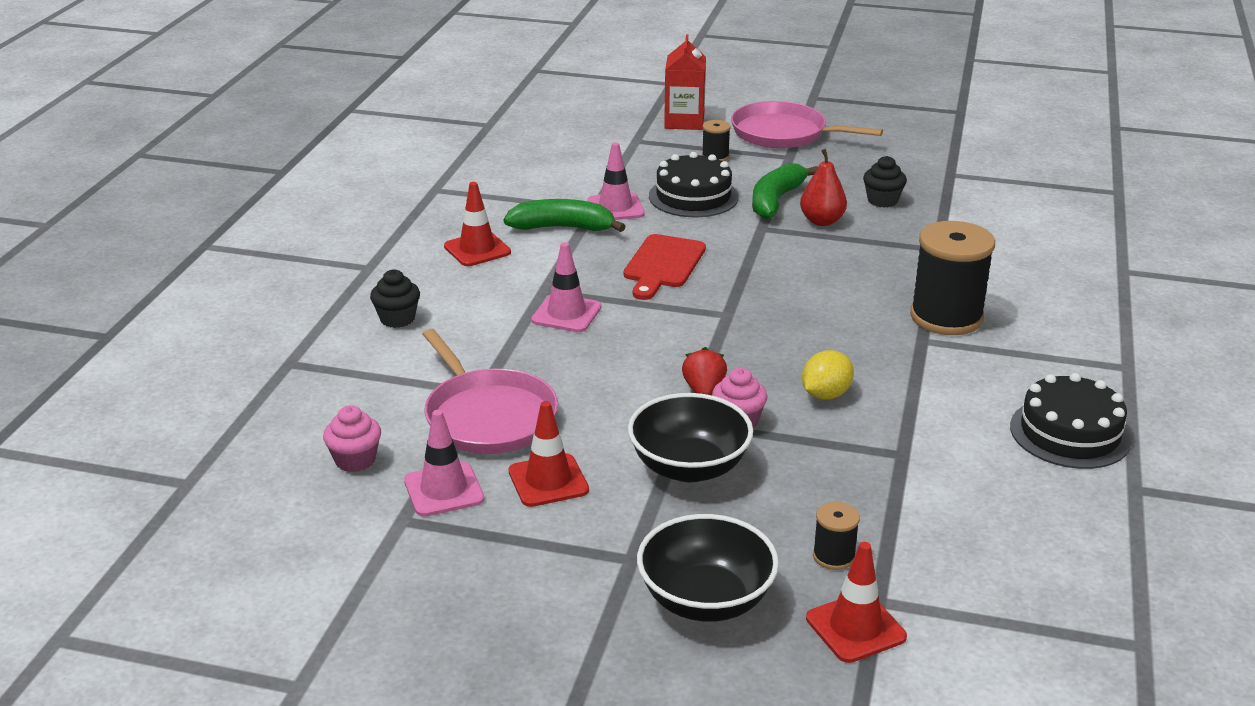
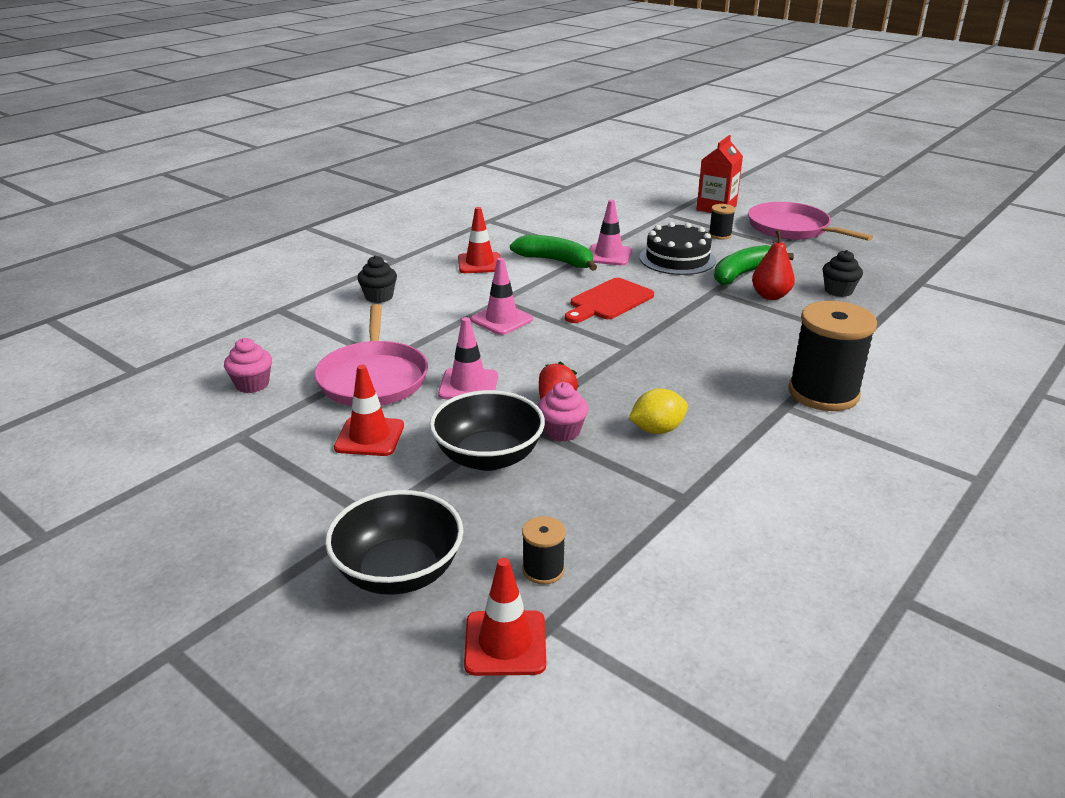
camera: 25 degrees right, 0 degrees up
(444, 490) = (289, 422): pink traffic cone -> pink traffic cone (468, 385)
(1070, 433) = (870, 525): black cake -> none

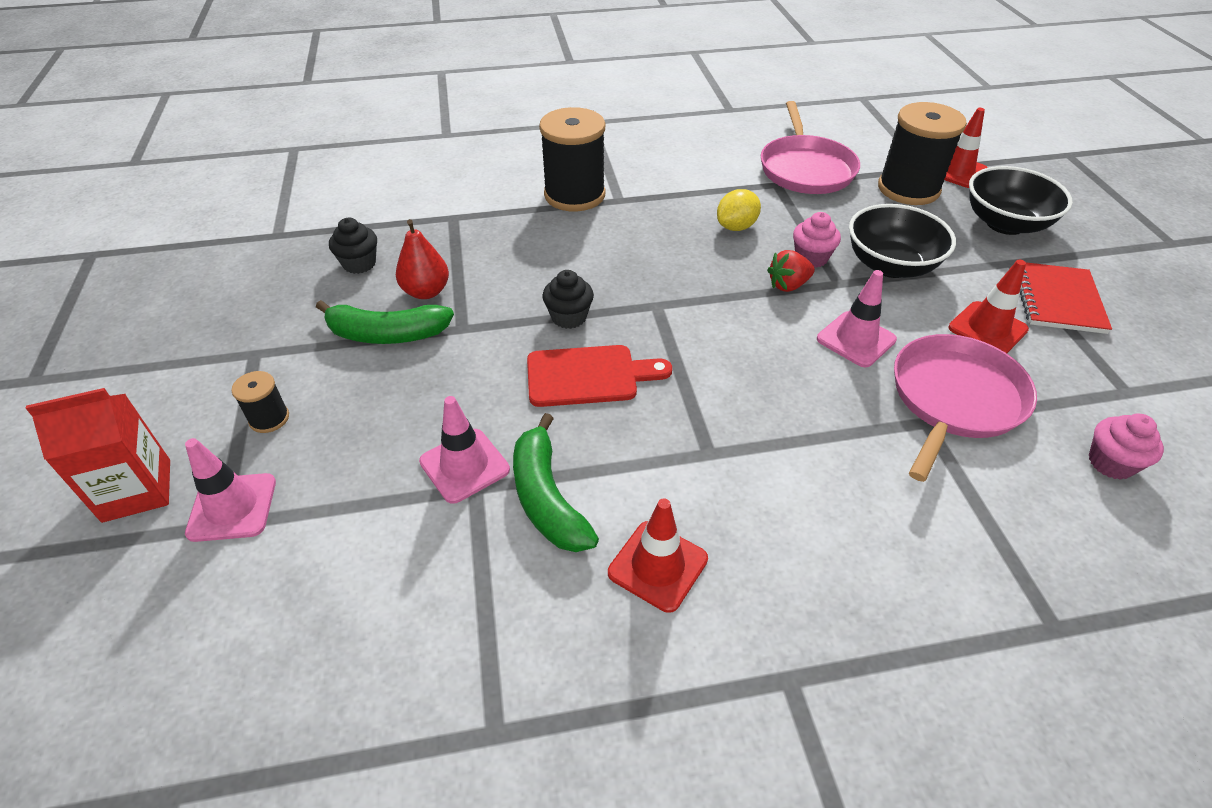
camera: 140 degrees left, 15 degrees up
(312, 494) = (1057, 300): none -> red notebook
(379, 297) = (875, 565): black cupcake -> black cupcake (569, 317)
(501, 320) = (742, 414): pink traffic cone -> pink traffic cone (232, 507)
(543, 570) = (908, 189): black spool -> black spool, size x2.15
(657, 430) = (736, 227): yellow lemon -> yellow lemon turned 60 degrees counterclockwise
(677, 259) = (402, 403): black cake -> none
(792, 229) = (176, 376): pink pan -> pink pan (805, 169)

